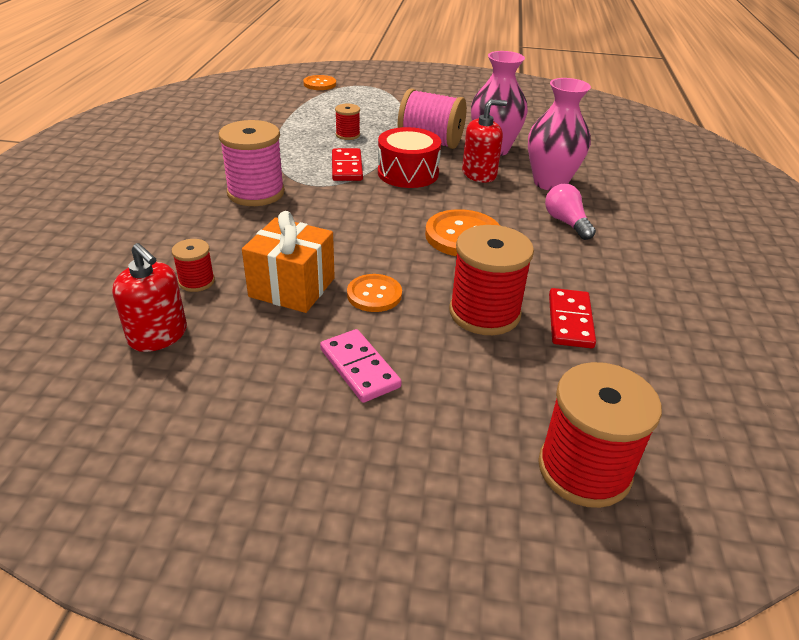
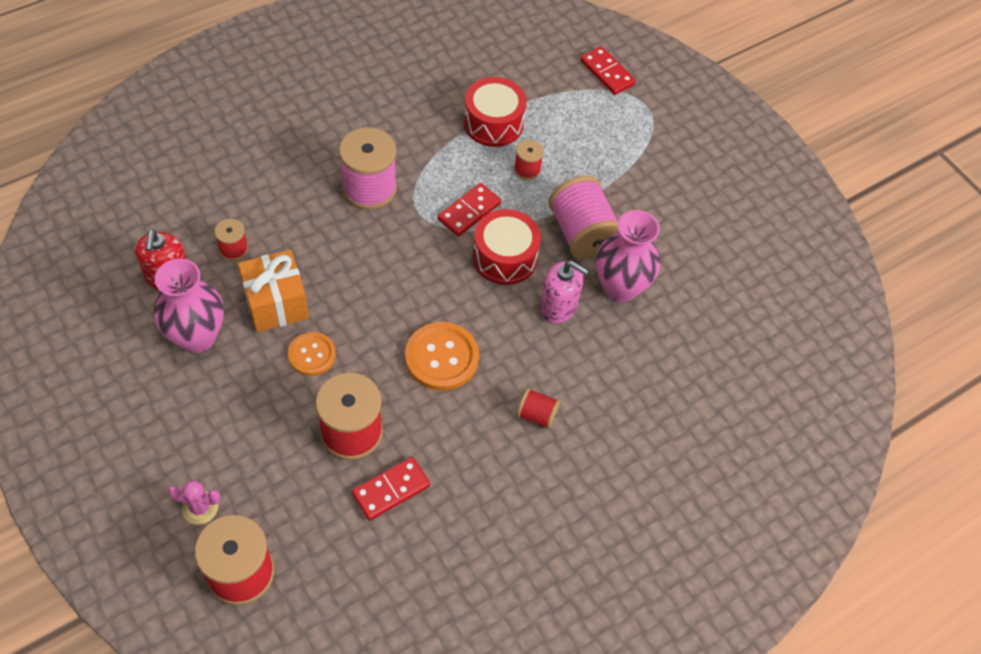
camera: 45 degrees right, 20 degrees up
(289, 128) = (493, 123): none -> red drum
(320, 84) = (607, 73): orange button -> red domino
(359, 368) = (230, 400): pink domino -> none
(468, 459) = (200, 508): none -> pink cactus
(479, 174) = (558, 306): red soap dispenser -> pink soap dispenser
(550, 183) = (599, 366): pink vase -> pink vase (197, 337)
(566, 222) = (537, 415): pink light bulb -> red spool

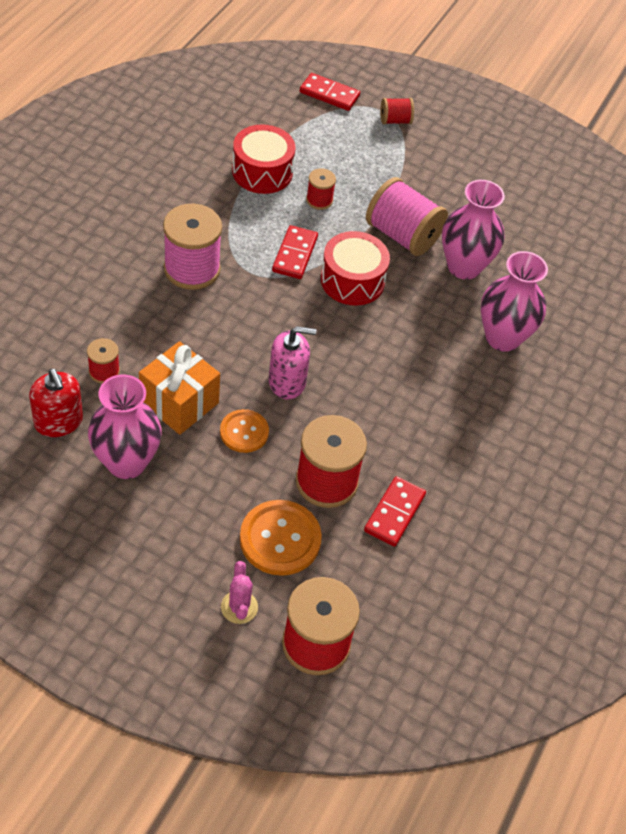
camera: 30 degrees left, 5 degrees down
(200, 508) = (239, 607): pink cactus -> pink cactus turned 75 degrees counterclockwise
(442, 357) = (359, 385): orange button -> orange button (280, 539)
(537, 415) = (470, 398): red spool -> red spool (395, 120)
(558, 306) = (425, 302): pink soap dispenser -> pink soap dispenser (287, 382)
(609, 371) = (502, 337): none -> pink vase

